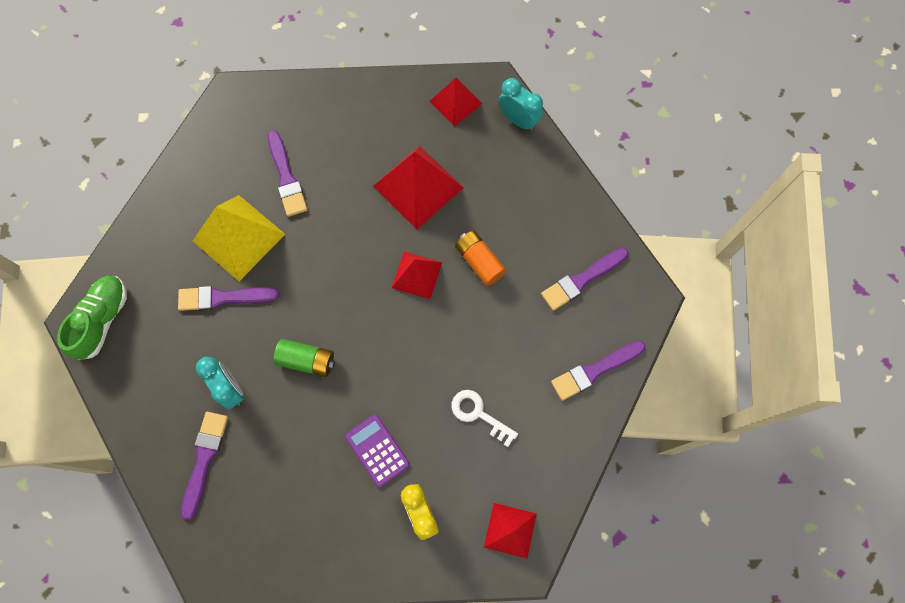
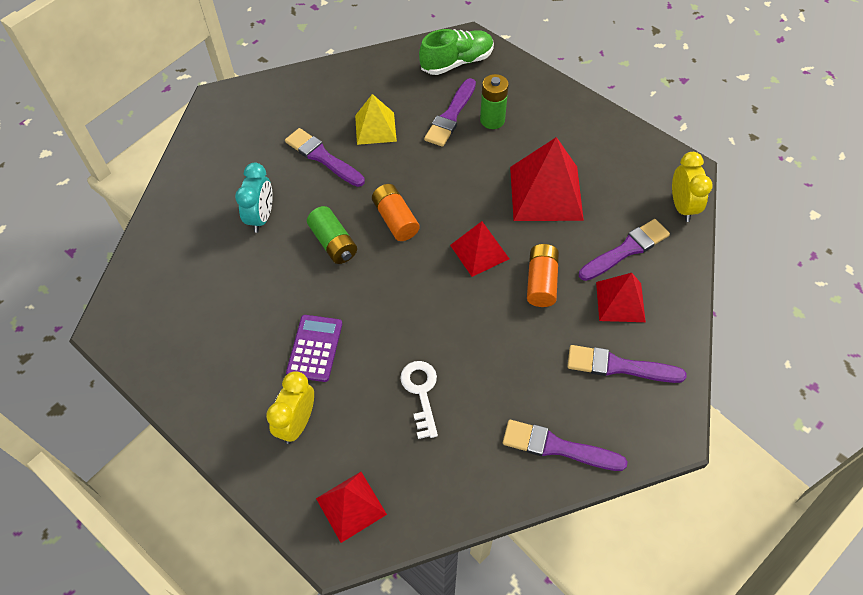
camera: 45 degrees right, 15 degrees down
(102, 320) = (231, 110): green shoe -> green shoe (457, 62)
(204, 459) = (193, 247): purple brush -> purple brush (626, 250)
(238, 237) = (375, 128): yellow pyramid -> yellow pyramid, size x0.61
(321, 155) = (492, 120): none -> green battery
(333, 302) = (395, 220): none -> orange battery
(455, 102) = (639, 158): red pyramid -> red pyramid (620, 301)
(518, 120) = (682, 207): turquoise clock -> yellow clock

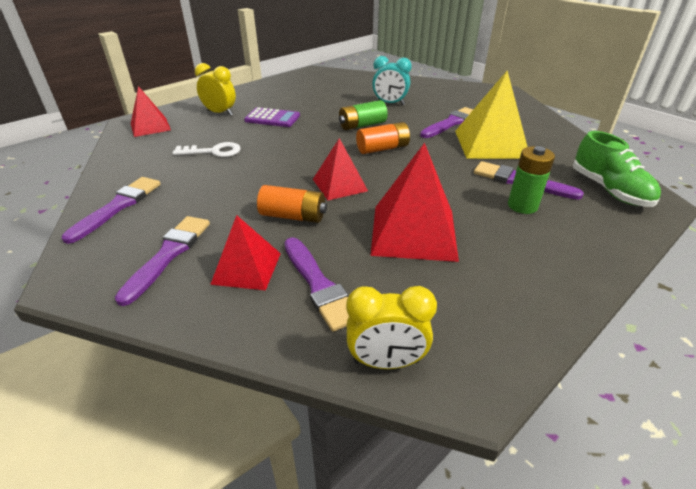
camera: 95 degrees right, 20 degrees down
(375, 128) = (491, 144): yellow pyramid -> yellow pyramid, size x1.64

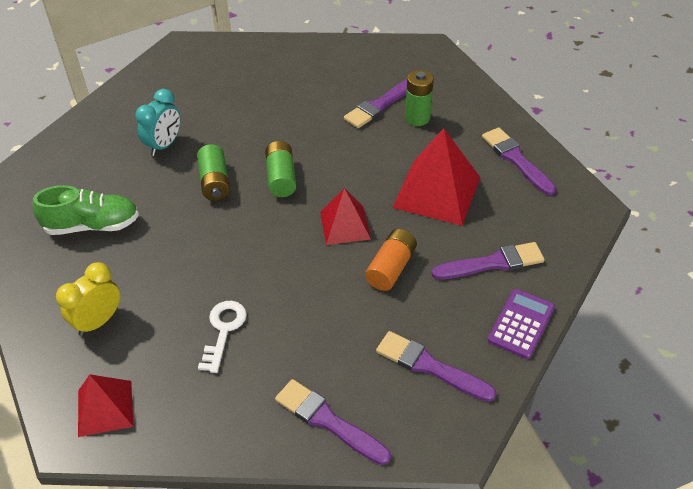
camera: 75 degrees left, 10 degrees up
(247, 268) = (462, 308): red pyramid -> none
(272, 118) = (149, 264): purple calculator -> purple calculator (521, 324)
(383, 148) = (281, 178): orange battery -> green battery
(386, 362) = (571, 240): yellow clock -> none
(451, 123) = (244, 111): purple brush -> purple brush (516, 159)
(491, 144) = (305, 99): yellow pyramid -> none
(609, 190) = (409, 63): green shoe -> green shoe (92, 225)

